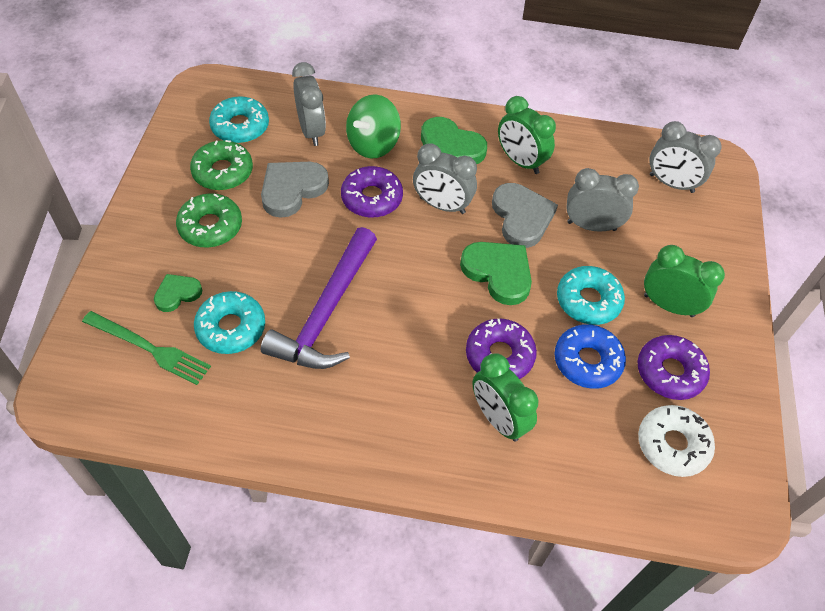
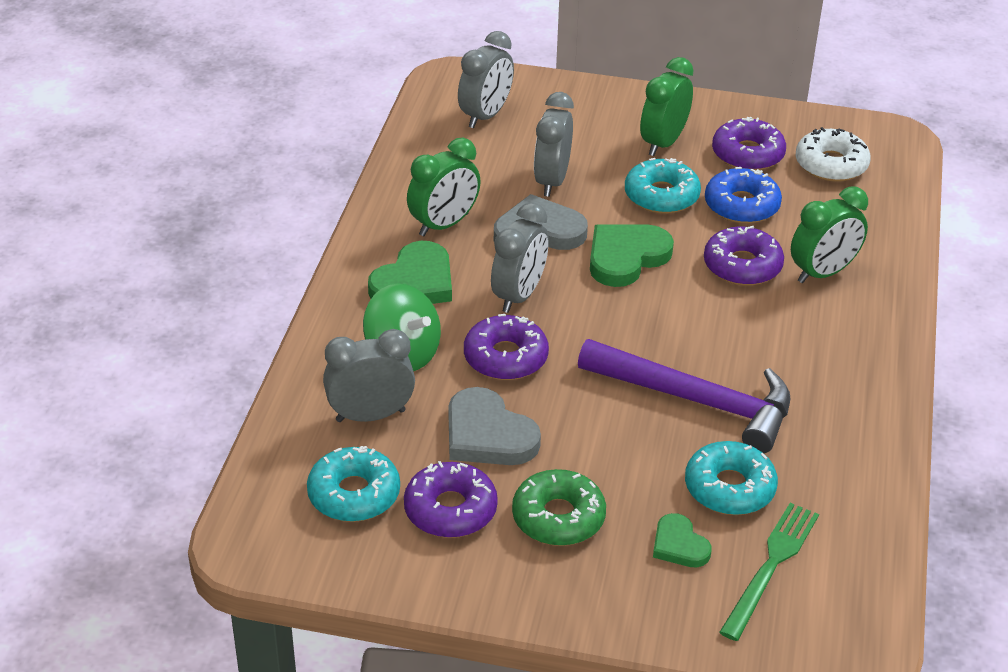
camera: 85 degrees left, 15 degrees down
(223, 172) = (450, 510): green donut -> purple donut

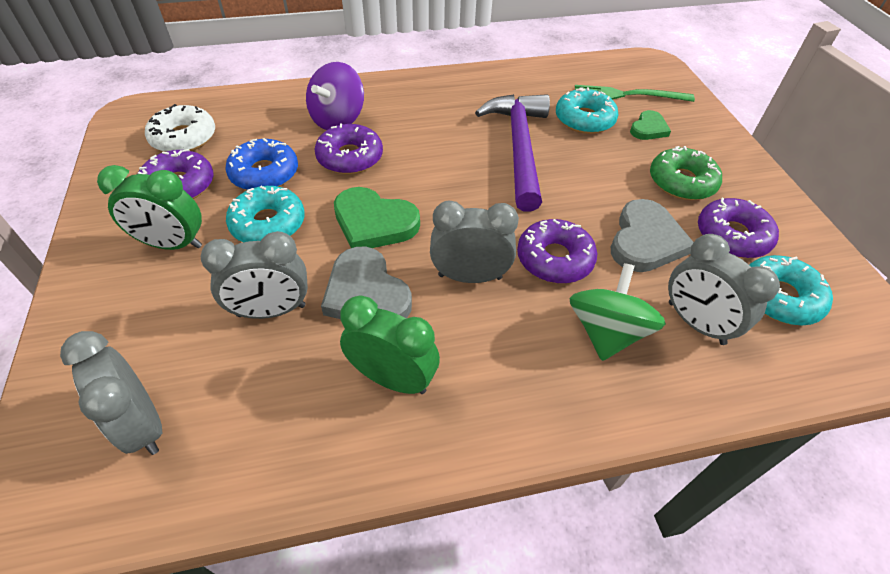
camera: 115 degrees left, 10 degrees up
(414, 282) = (502, 365): green heart -> none
(485, 116) = (143, 424): grey clock -> grey clock turned 135 degrees counterclockwise
(823, 273) = (338, 119): green clock -> purple spinning top

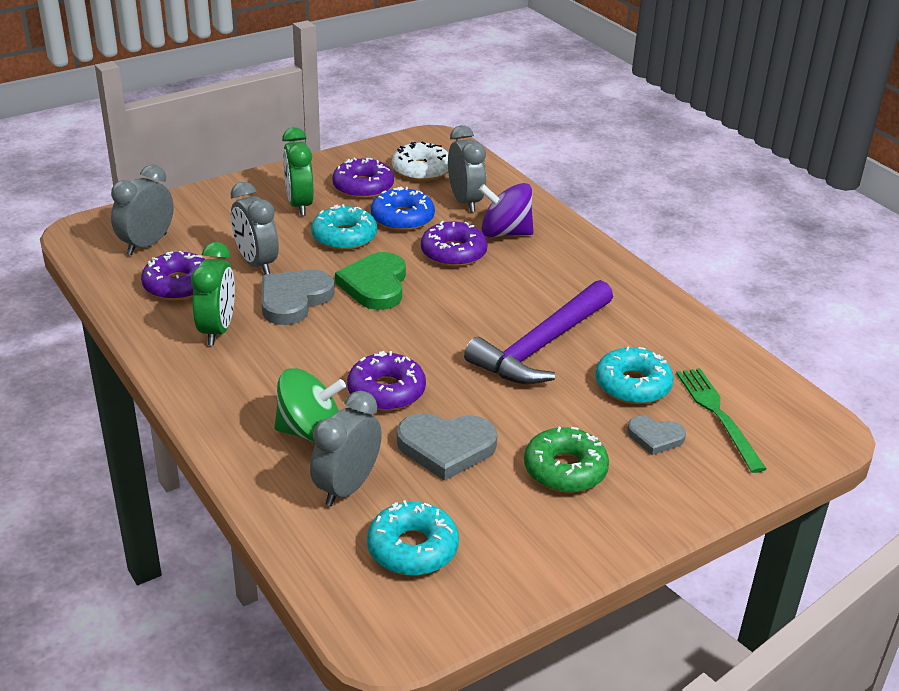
camera: 70 degrees right, 15 degrees down
(470, 276) = (338, 347): grey clock -> grey clock (465, 202)
(518, 148) = (541, 346): purple hammer -> purple hammer turned 150 degrees clockwise
(648, 128) = (655, 437): green heart -> grey heart
(732, 236) = (492, 512): purple donut -> purple donut (178, 285)

